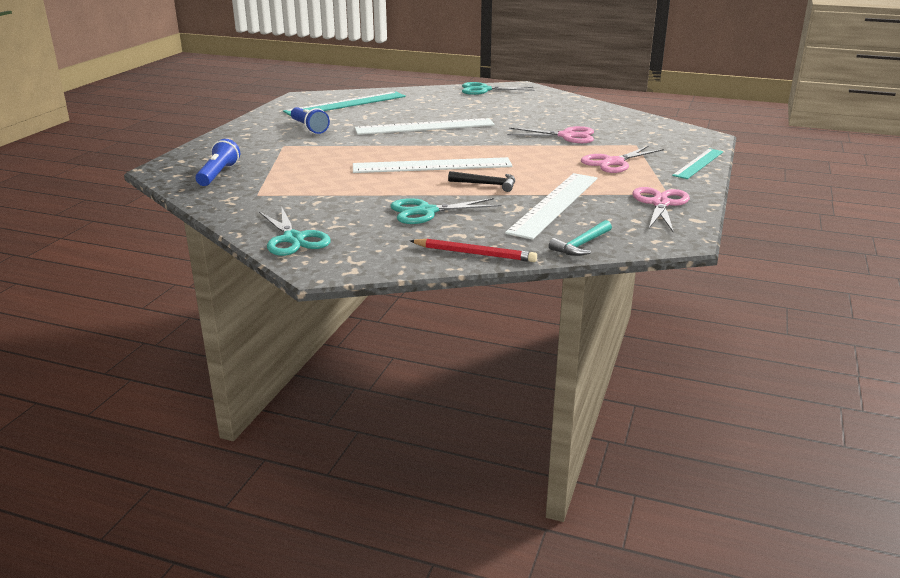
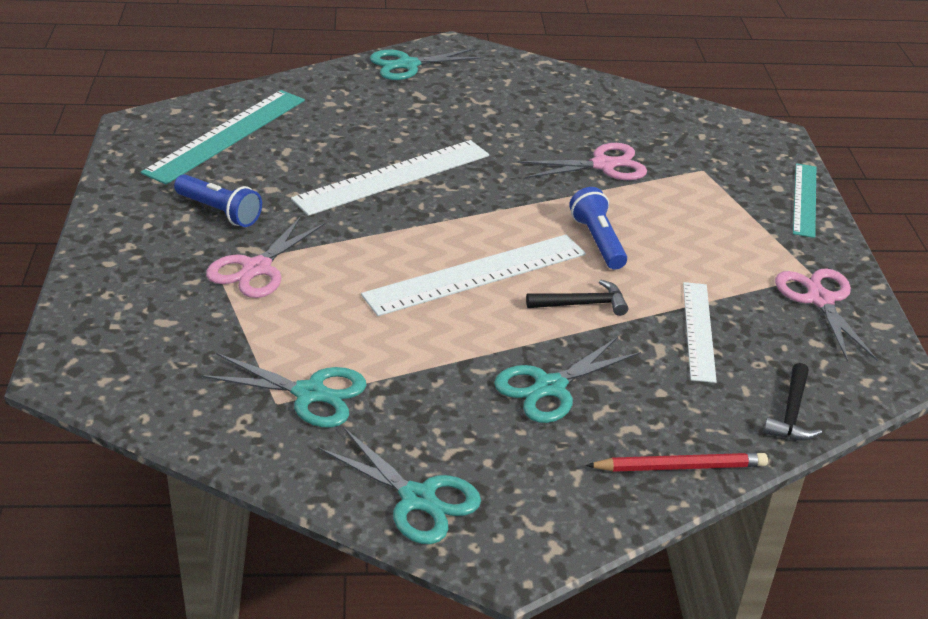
camera: 25 degrees left, 10 degrees up
(218, 174) = (173, 364): blue flashlight -> blue flashlight (598, 241)
(279, 194) = (310, 393): none -> turquoise scissors
(554, 204) = (698, 330): white ruler -> white ruler, size x0.63
(581, 245) = (791, 413): turquoise hammer -> black hammer
(613, 162) = (704, 218): pink scissors -> pink scissors (256, 268)

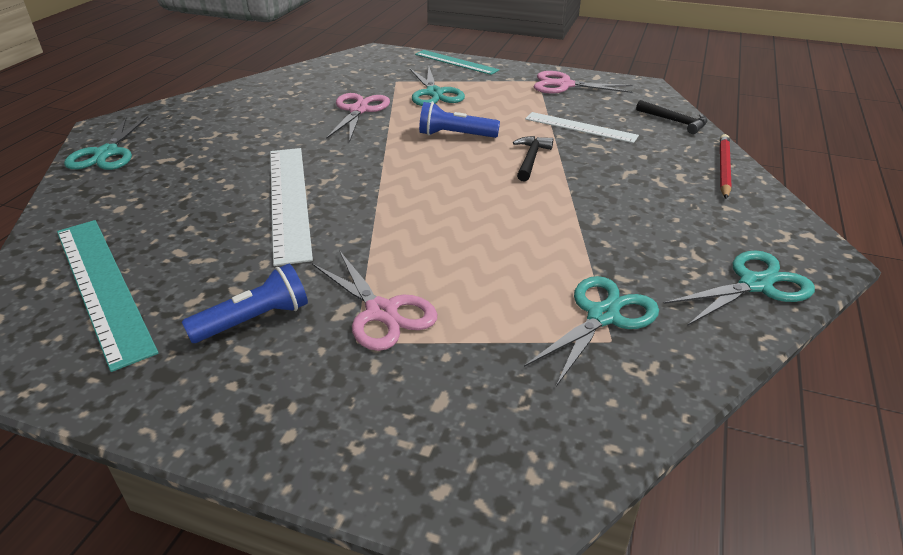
camera: 65 degrees left, 0 degrees up
(476, 274) = (467, 193): white ruler -> none
(550, 387) = (627, 195): turquoise scissors -> turquoise scissors (434, 93)

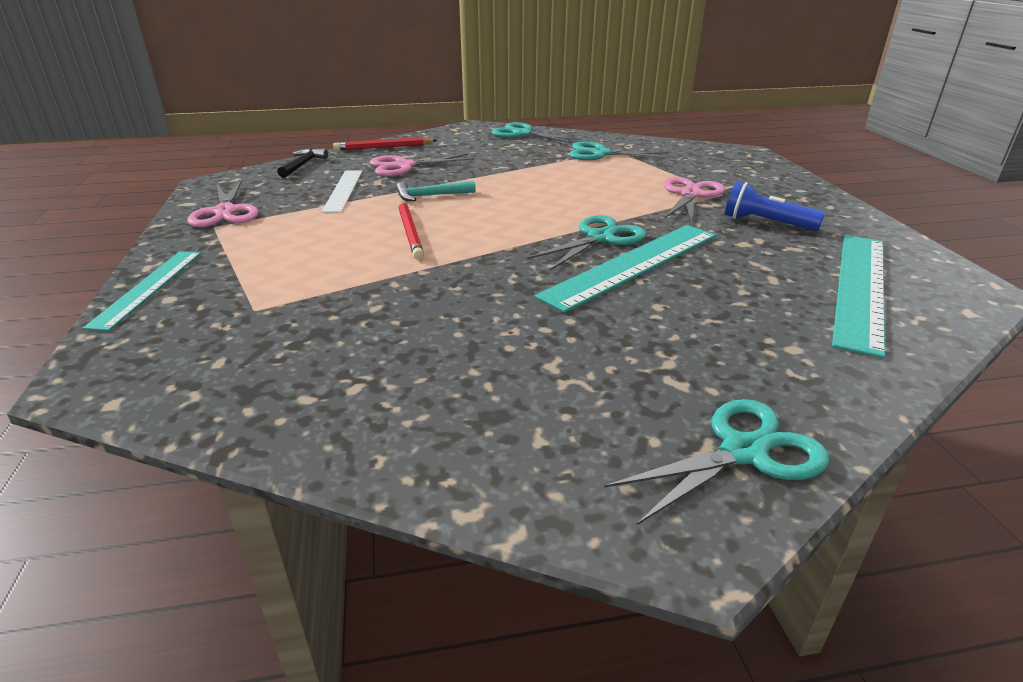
camera: 120 degrees left, 5 degrees down
(289, 200) = (633, 264): white ruler -> turquoise ruler
(359, 110) = (387, 301): pink scissors -> pink scissors (404, 166)
(434, 93) = (292, 271): turquoise scissors -> turquoise scissors (600, 238)
(455, 135) = (410, 232): blue flashlight -> red pencil
(531, 159) = (430, 196): black hammer -> turquoise hammer

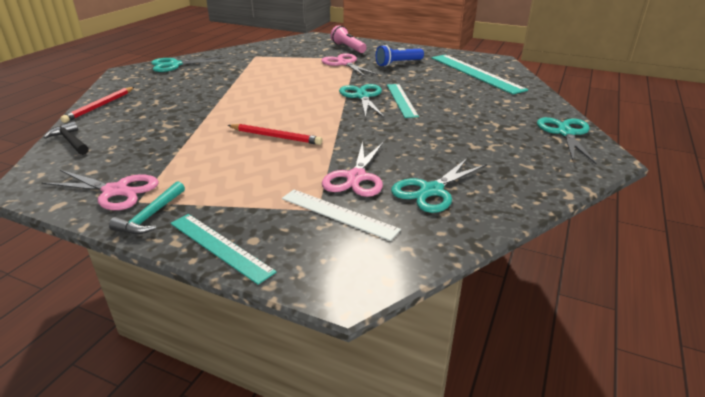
camera: 55 degrees left, 0 degrees up
(343, 190) = (161, 139): white ruler -> white ruler (338, 214)
(404, 166) = (156, 110): pink scissors -> pink scissors (356, 177)
(430, 196) = (228, 117): turquoise hammer -> turquoise hammer (150, 216)
(600, 154) = (252, 60): turquoise scissors -> turquoise scissors (431, 191)
(633, 264) = (401, 100): turquoise ruler -> turquoise ruler, size x0.63
(751, 179) = (348, 48): none -> pink flashlight

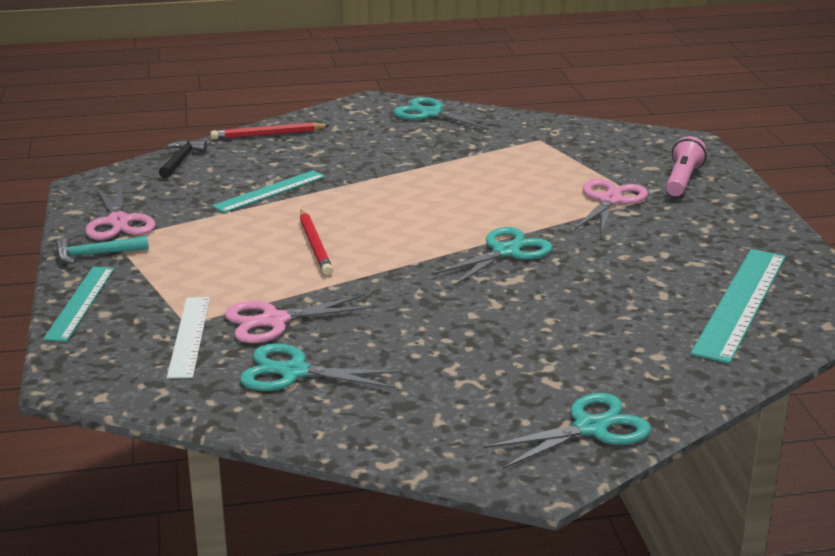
camera: 55 degrees right, 5 degrees down
(398, 63) = (678, 235): blue flashlight -> none
(401, 100) = (534, 280): turquoise ruler -> turquoise ruler (270, 191)

